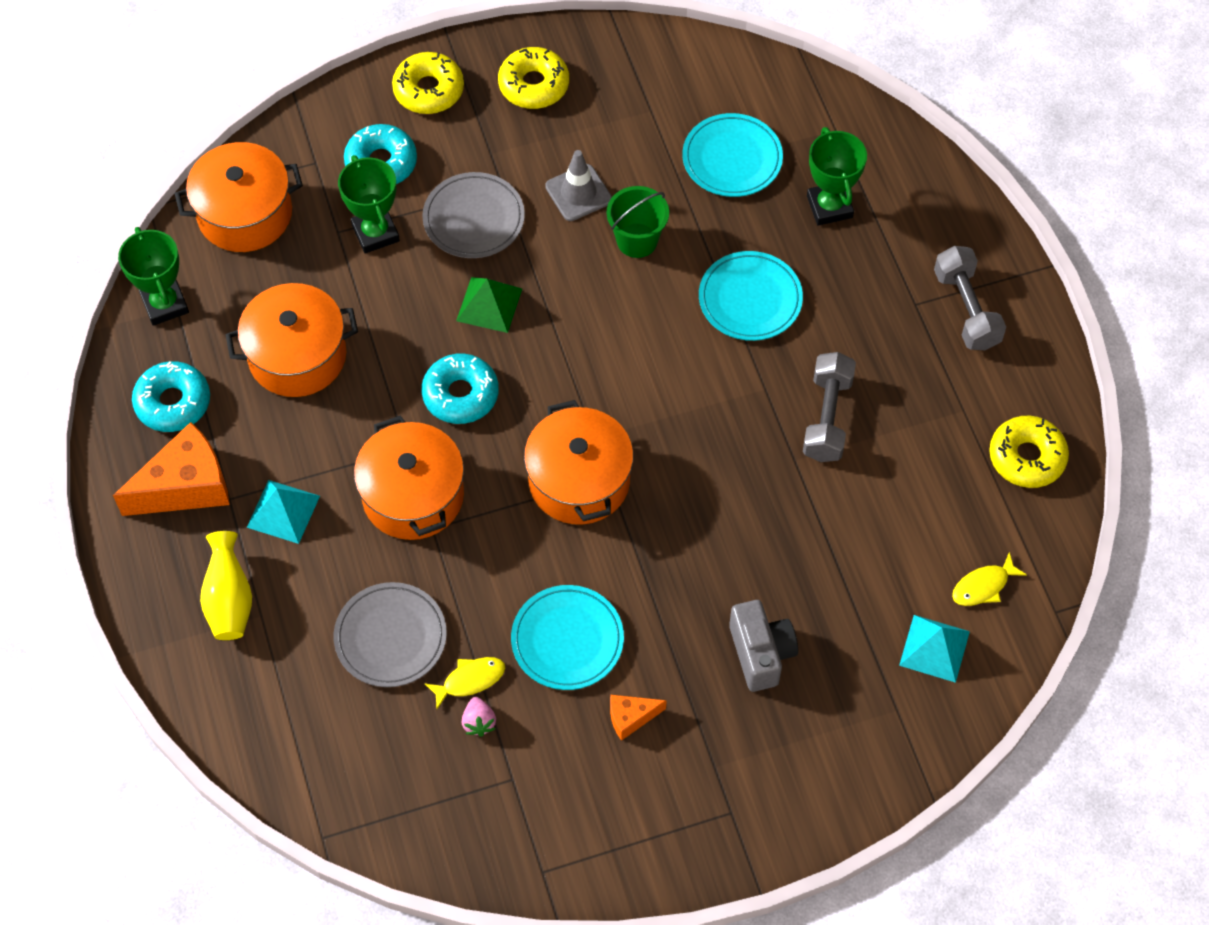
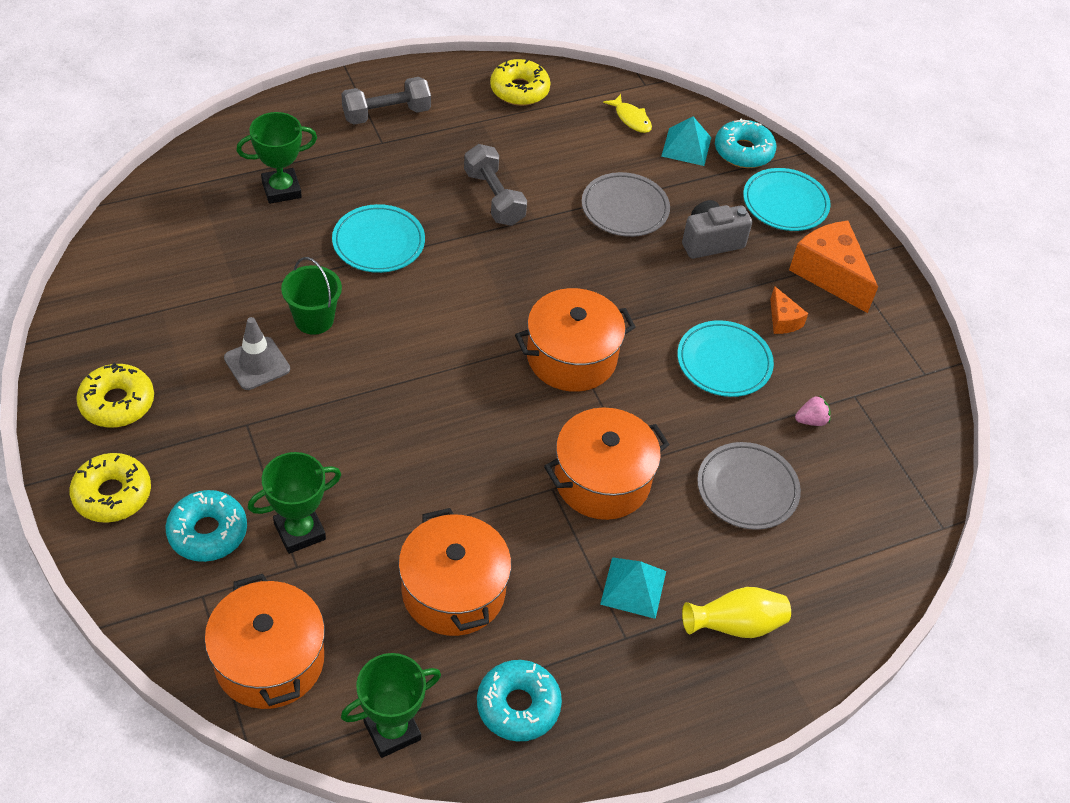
camera: 100 degrees left, 10 degrees down
(186, 486) = (617, 680): orange cheese -> orange cheese (829, 274)
(460, 394) = (490, 448): turquoise donut -> turquoise donut (743, 151)
(470, 680) = (775, 428): yellow fish -> none
(474, 219) = (284, 447): grey plate -> grey plate (625, 208)
(489, 304) = (387, 430): green pyramid -> none
(732, 159) = (224, 252): turquoise plate -> turquoise plate (785, 203)
(827, 417) = (494, 198): grey dumbbell -> grey dumbbell turned 60 degrees clockwise

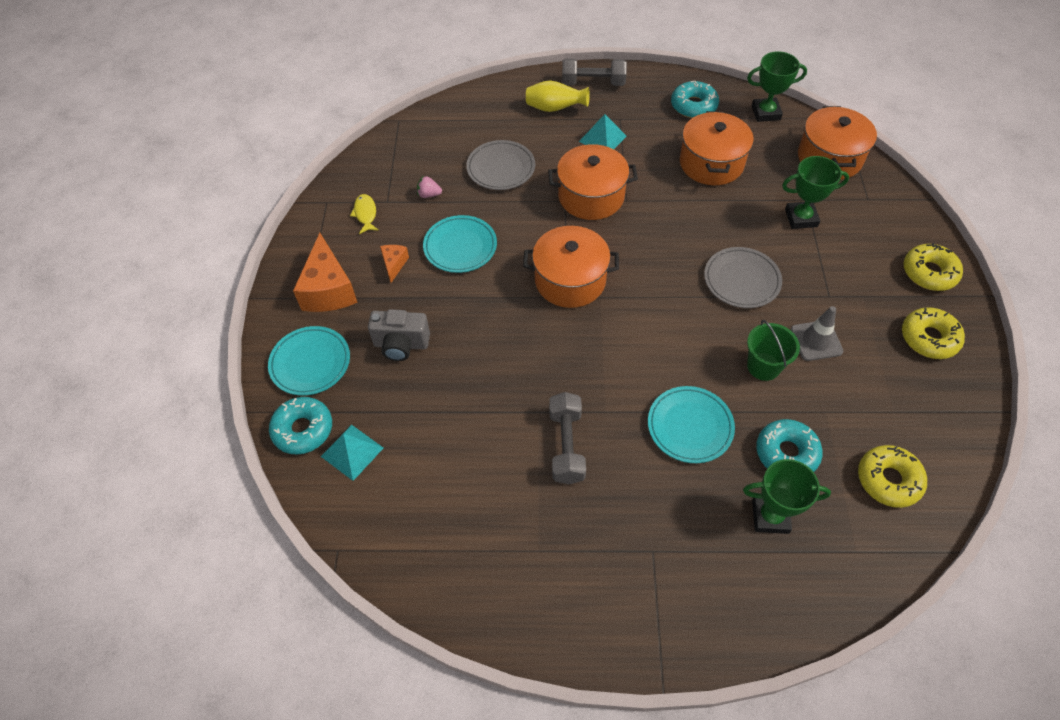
camera: 150 degrees left, 5 degrees up
(208, 532) = (862, 233): turquoise donut -> turquoise donut (786, 453)
(386, 114) = (636, 592): grey dumbbell -> grey dumbbell (593, 83)
(519, 90) = (477, 584): yellow donut -> yellow donut (888, 480)
(625, 208) = (453, 398): grey plate -> grey plate (741, 280)
(631, 119) = (382, 504): yellow fish -> yellow fish (365, 214)

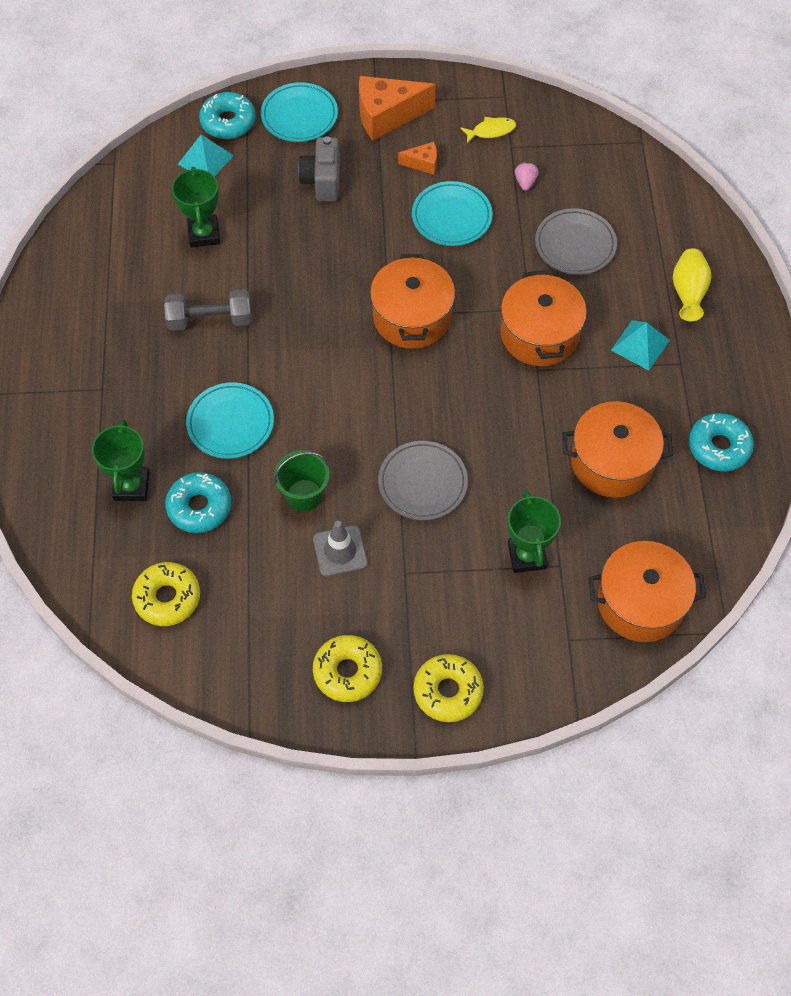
camera: 85 degrees right, 5 degrees up
(593, 83) = (744, 333): grey dumbbell -> none
(765, 113) = (719, 533): green trophy -> green trophy (204, 234)

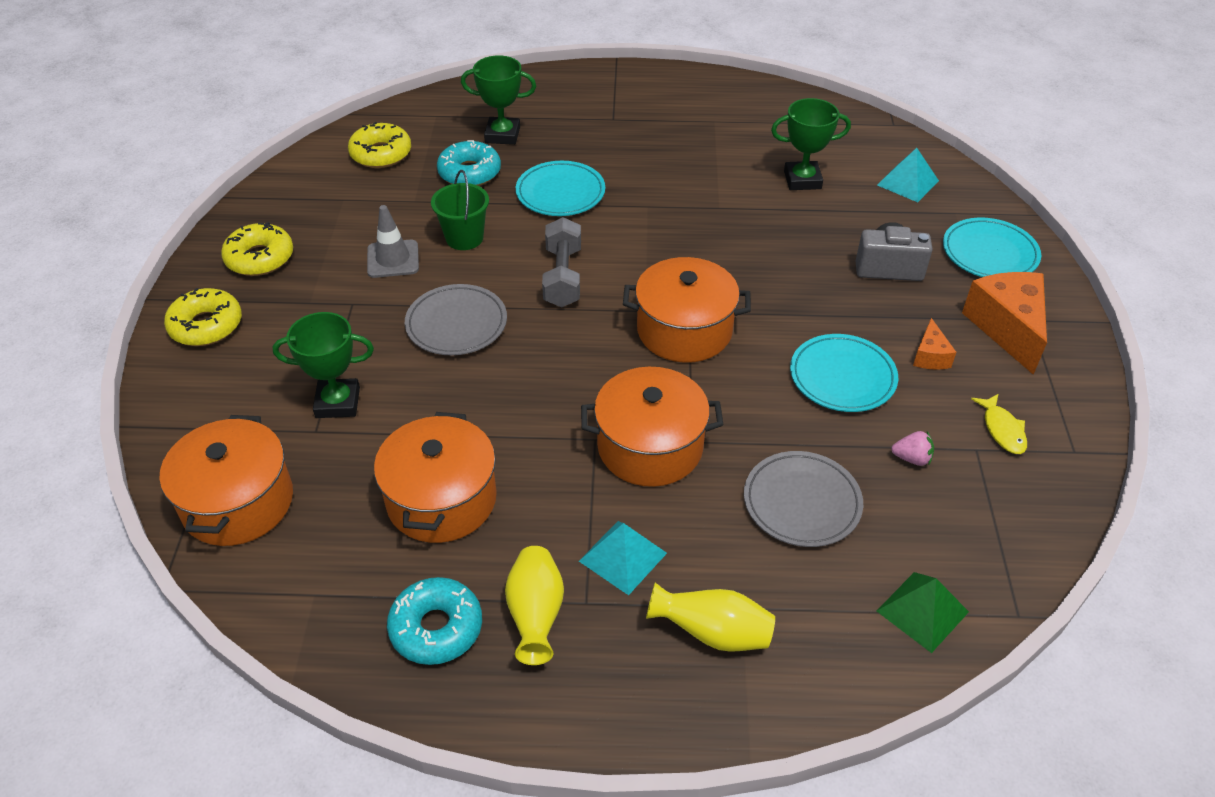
camera: 95 degrees right, 15 degrees down
(210, 320) = (689, 182): grey dumbbell -> grey dumbbell (562, 277)
(228, 122) = (967, 199): turquoise donut -> none
(648, 187) = (922, 611): none -> green pyramid
(696, 391) = (535, 615): none -> yellow vase

